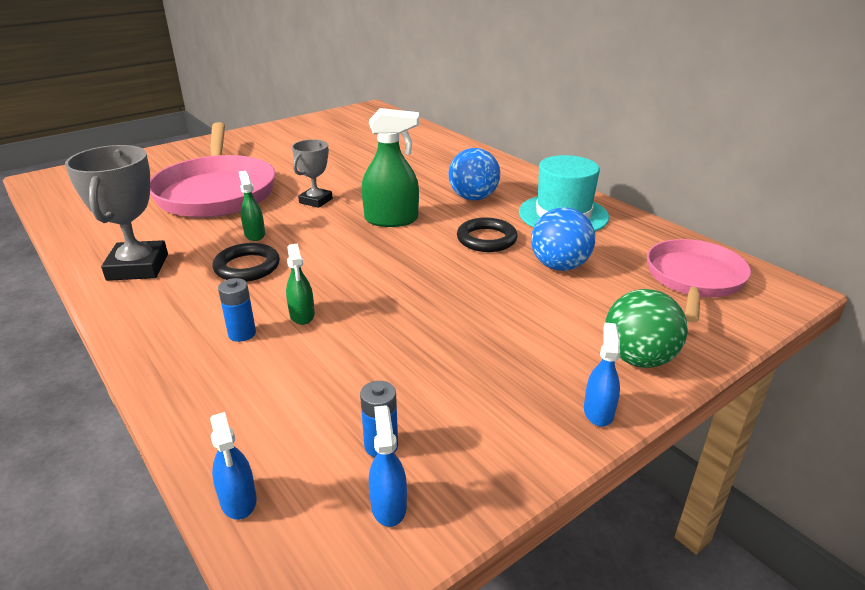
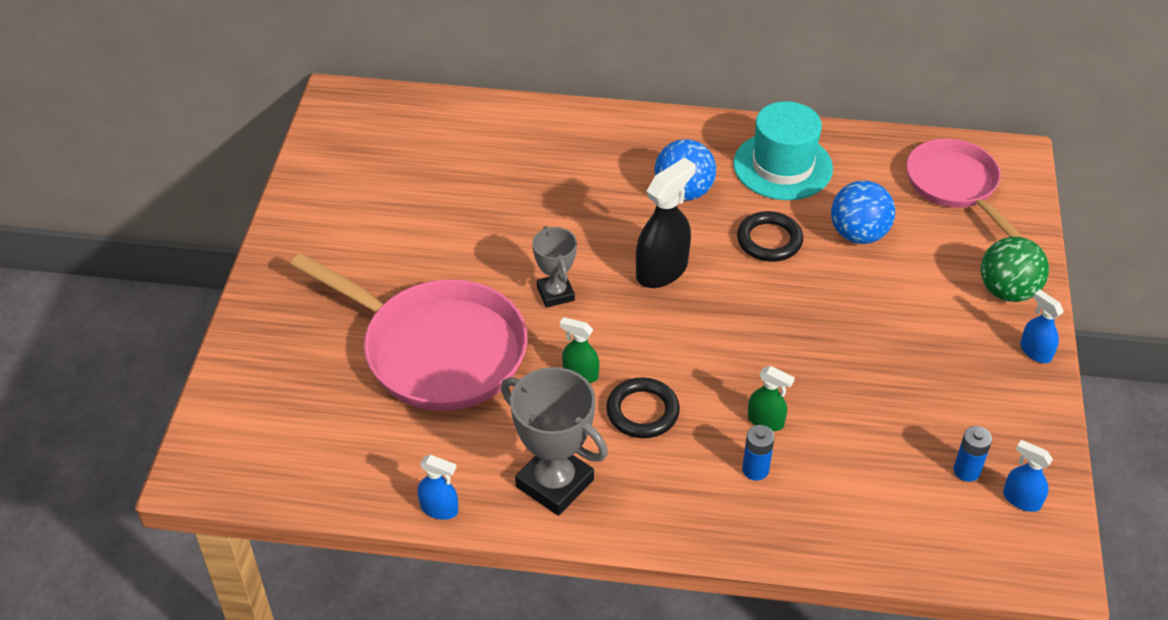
camera: 45 degrees left, 15 degrees up
(238, 500) = (952, 564): blue spray bottle -> blue spray bottle (439, 509)
(391, 220) = (662, 270): green spray bottle -> black spray bottle

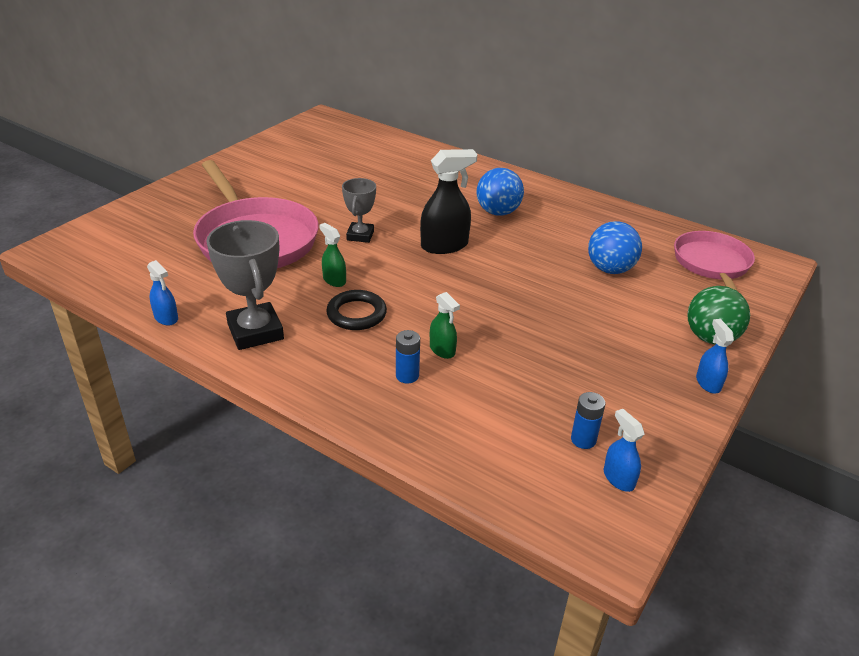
camera: 25 degrees right, 10 degrees down
(769, 240) = (537, 253): black ring -> none
(782, 166) = (582, 219): turquoise hat -> none

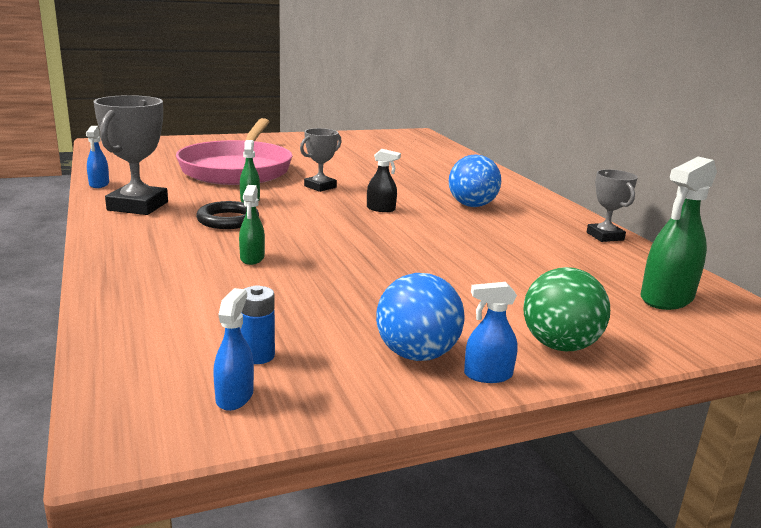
camera: 35 degrees right, 15 degrees down
(407, 376) = (192, 261): blue battery -> none
(444, 245) = (381, 209): black spray bottle -> black spray bottle, size x0.55
(610, 269) = (524, 265): blue ball -> blue ball (416, 354)
(616, 213) = (605, 236): none -> grey trophy
(708, 383) = (487, 375): blue spray bottle -> blue spray bottle turned 120 degrees counterclockwise
(712, 265) = (666, 298): pink pan -> green spray bottle

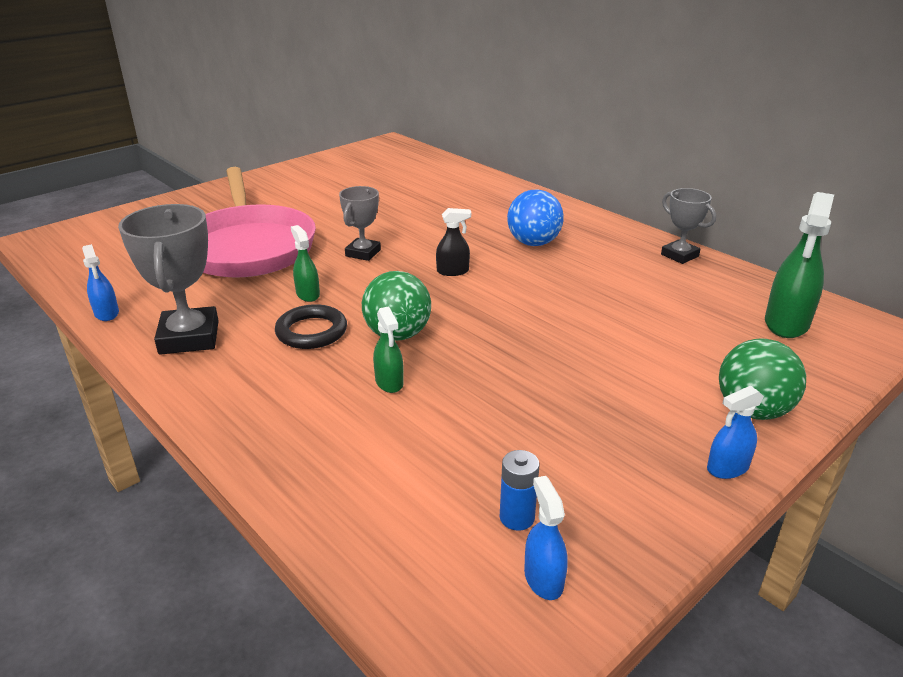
camera: 20 degrees left, 10 degrees up
(292, 234) = (397, 335): none -> green ball
(416, 354) = (651, 463): blue ball -> none

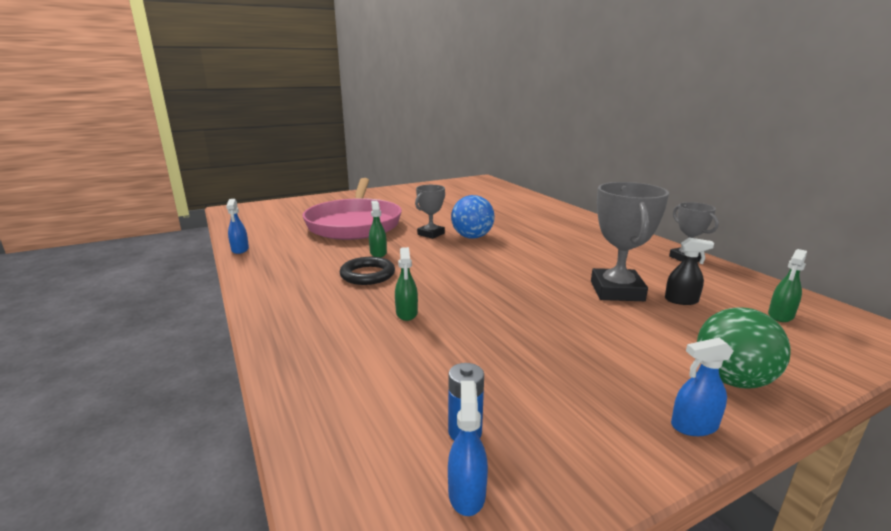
camera: 15 degrees right, 10 degrees down
(189, 337) = (282, 268): grey trophy -> grey trophy (616, 291)
(397, 335) = (430, 284): green ball -> none
(453, 271) = (492, 250): black spray bottle -> black spray bottle (681, 300)
(533, 243) = (563, 240): blue ball -> blue ball (472, 237)
(786, 323) = (780, 316): green spray bottle -> green spray bottle, size x0.55

